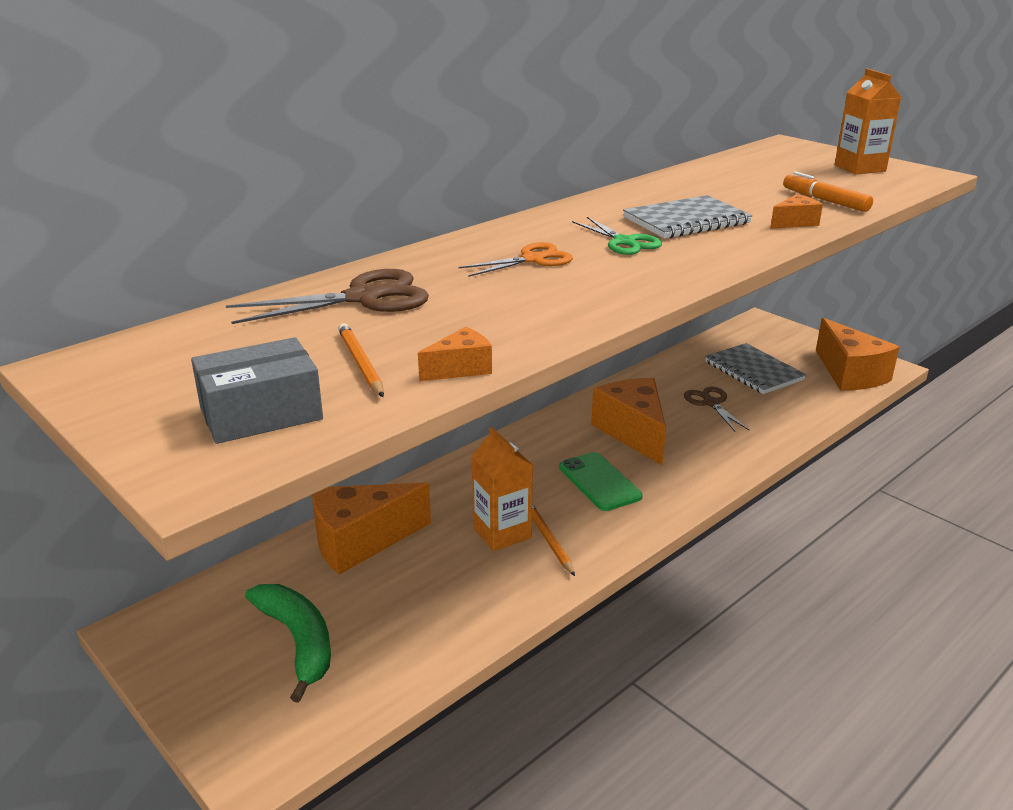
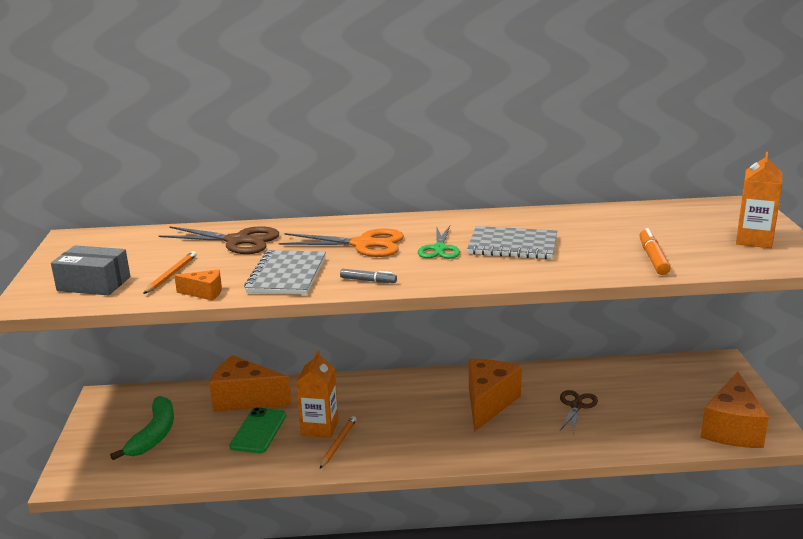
camera: 40 degrees right, 5 degrees down
(532, 259) = (363, 244): orange scissors -> orange scissors, size x1.53
(599, 482) = (418, 424): green phone -> green phone (258, 431)
(625, 293) = (368, 280): none -> grey marker
(753, 371) = (649, 396): grey notebook -> grey notebook (287, 275)
(795, 223) = (586, 268): orange cheese -> none

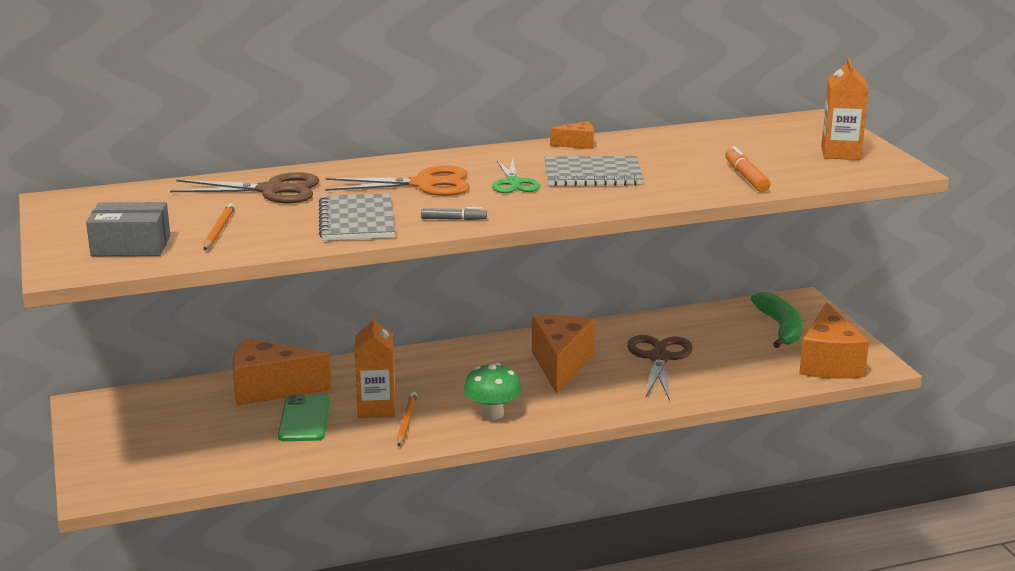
camera: 15 degrees left, 0 degrees up
(154, 434) = (177, 436): green banana -> green banana (780, 328)
(204, 293) = (274, 245): orange cheese -> orange cheese (577, 144)
(412, 445) = (492, 414): none -> green mushroom
(576, 406) = (659, 358): brown scissors -> brown scissors, size x1.53

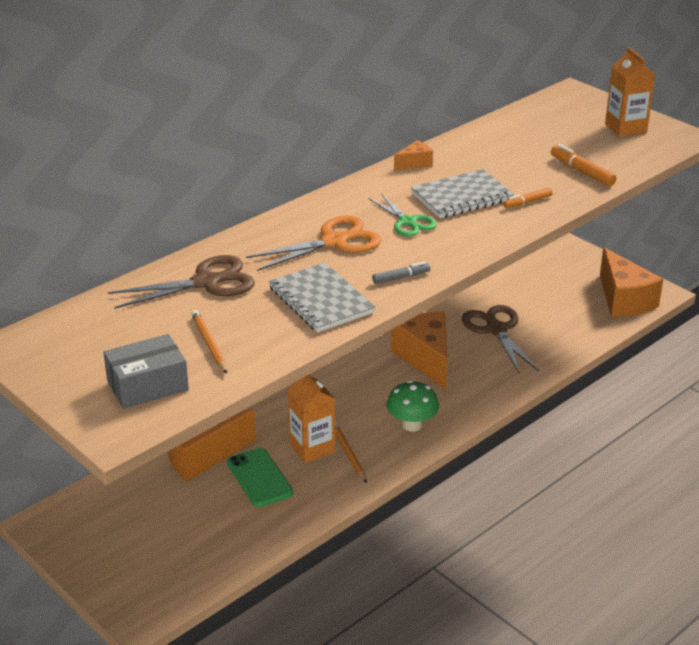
camera: 25 degrees left, 10 degrees up
(656, 189) = (527, 202): none -> orange marker
(780, 328) = (563, 274): green banana -> none

